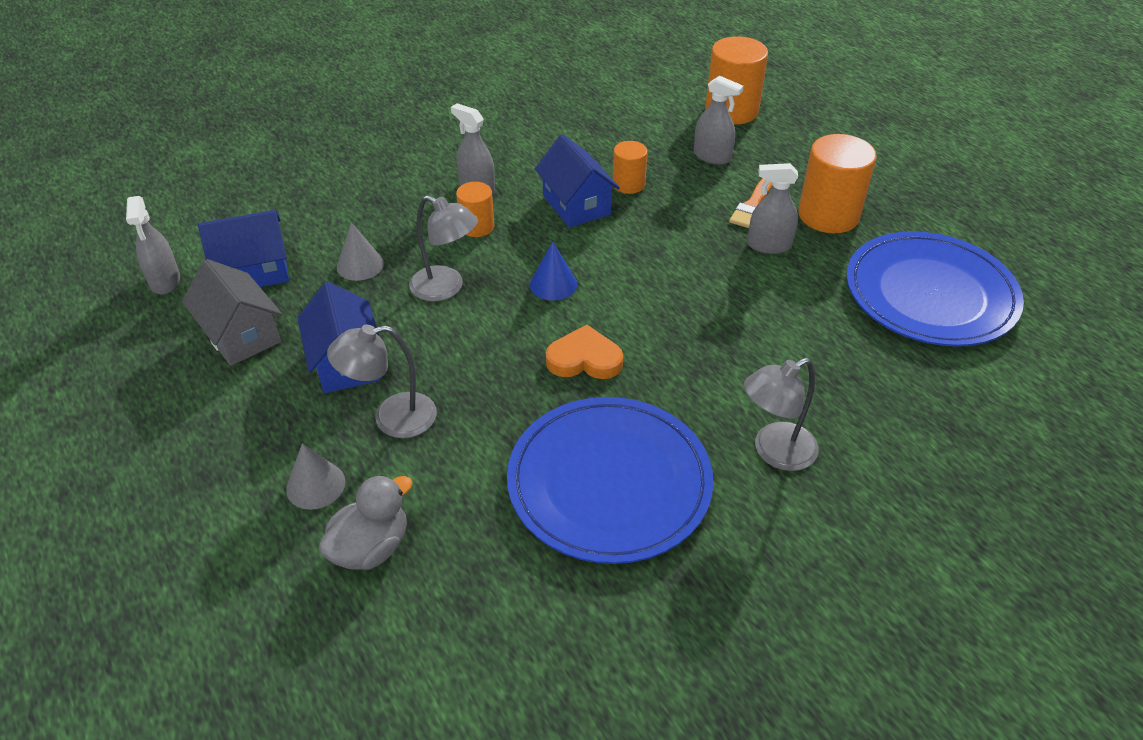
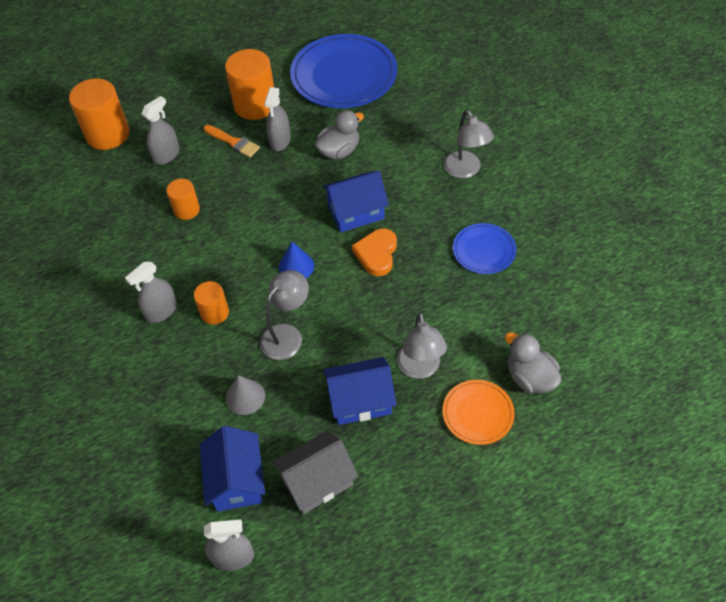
camera: 80 degrees left, 10 degrees up
(315, 485) = (478, 413): grey cone -> orange plate
(576, 205) = (204, 245): blue house -> blue house (356, 212)
(609, 482) = (484, 250): blue plate -> blue plate, size x0.50
(769, 304) = (339, 151): none -> grey duck

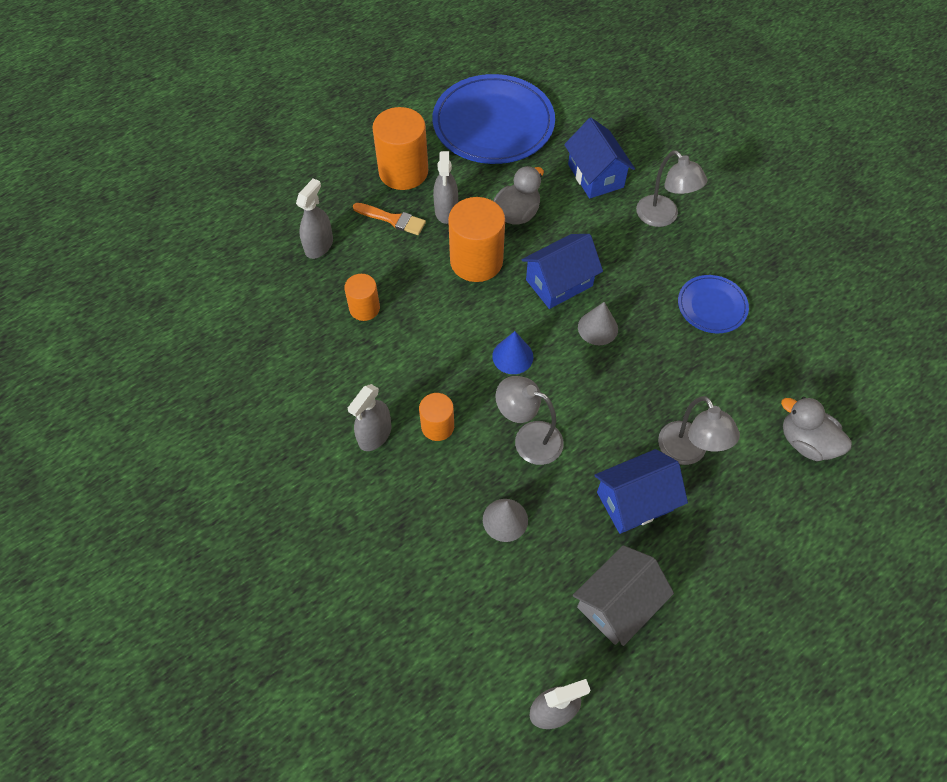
camera: 15 degrees left, 5 degrees up
(108, 134) = (240, 230): orange cylinder -> orange cylinder (476, 261)
(237, 480) = (527, 620): blue house -> blue house (595, 176)
(287, 335) = (528, 438): grey lamp -> grey lamp turned 90 degrees counterclockwise
(377, 254) = (597, 328): orange heart -> grey cone
(478, 413) = (765, 492): orange plate -> none

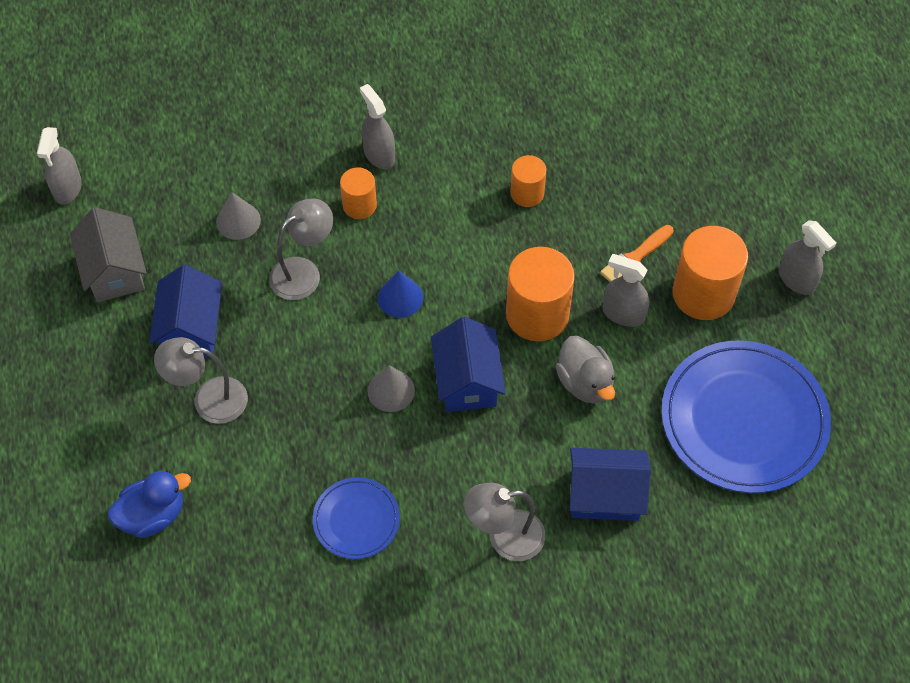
camera: 115 degrees right, 0 degrees up
(319, 246) = (629, 180): grey spray bottle -> grey spray bottle (796, 279)
(806, 442) = (153, 515): grey duck -> blue duck

